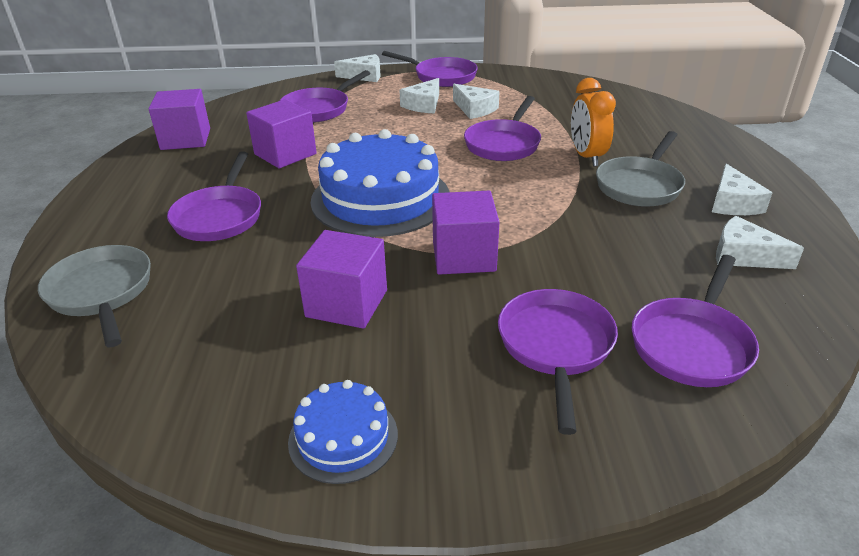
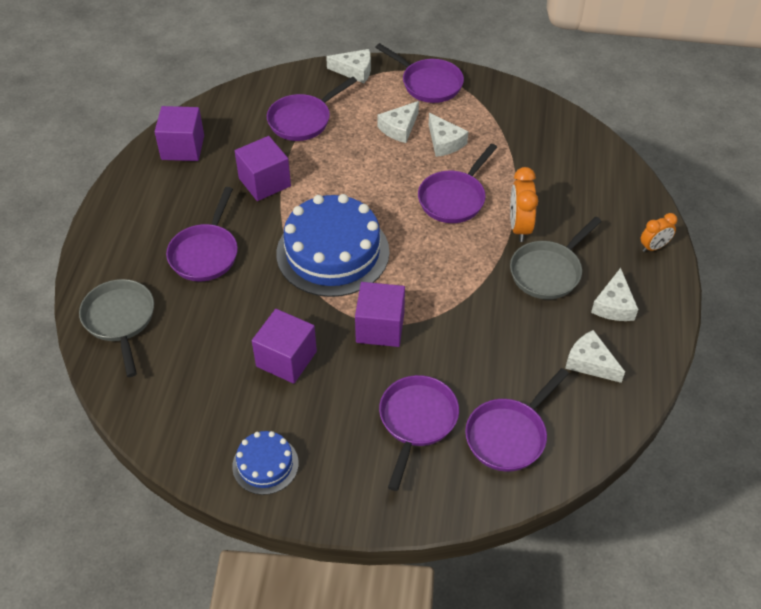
camera: 10 degrees right, 15 degrees up
(740, 155) = (654, 247): none -> orange clock

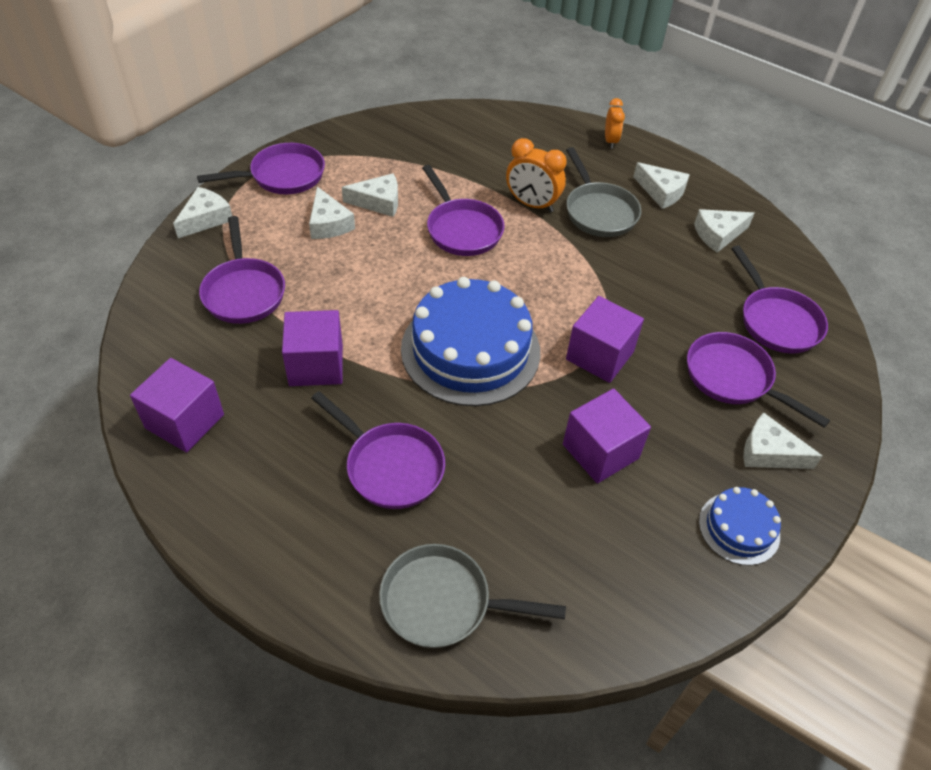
camera: 65 degrees left, 0 degrees up
(351, 466) = (769, 452): none -> white cheese

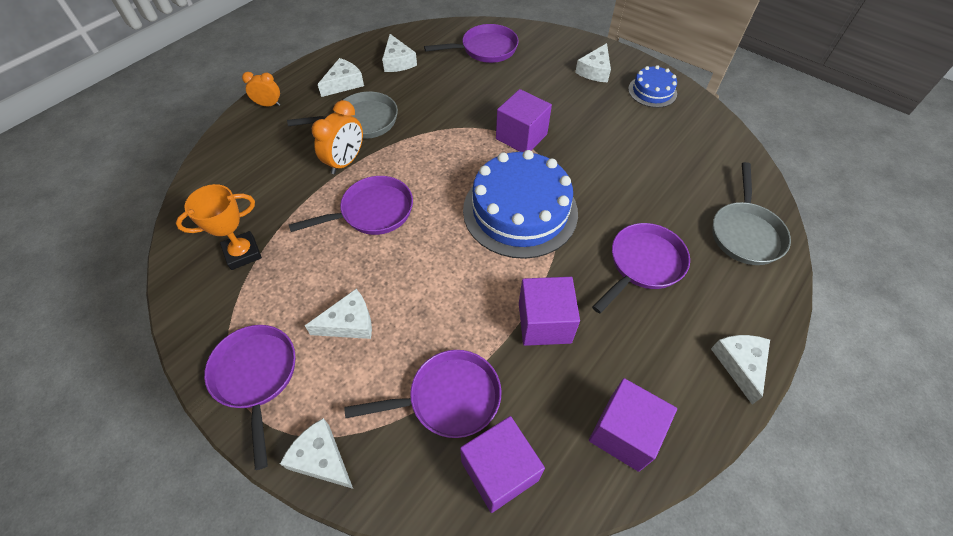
camera: 85 degrees left, 5 degrees up
(378, 202) = (321, 279): white cheese -> white cheese (740, 364)
(408, 151) = (242, 253): none -> orange trophy
(600, 451) = (607, 145): purple cube -> purple cube (499, 471)
(733, 378) = (537, 76): purple pan -> none

